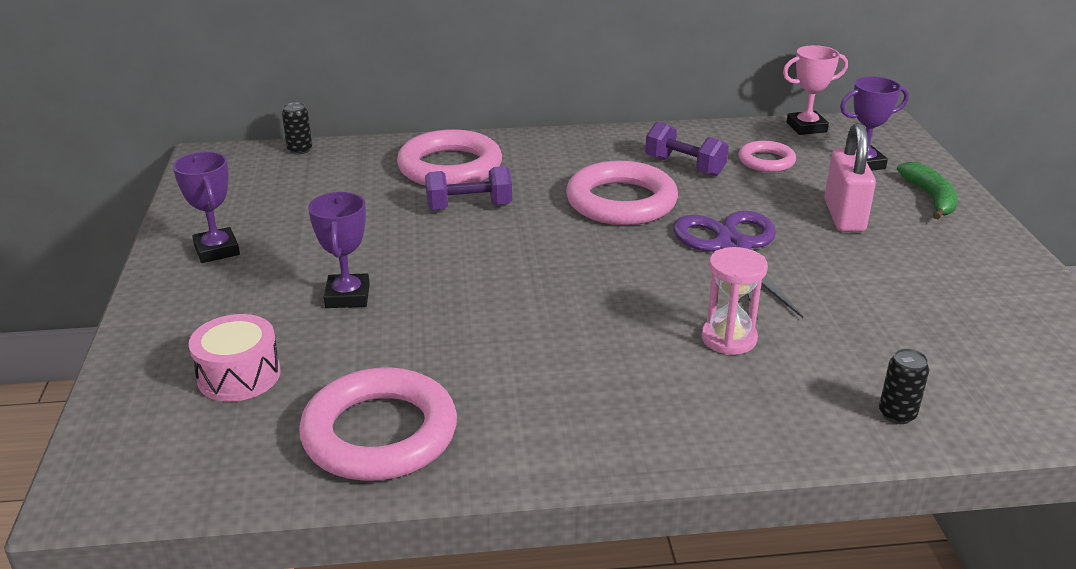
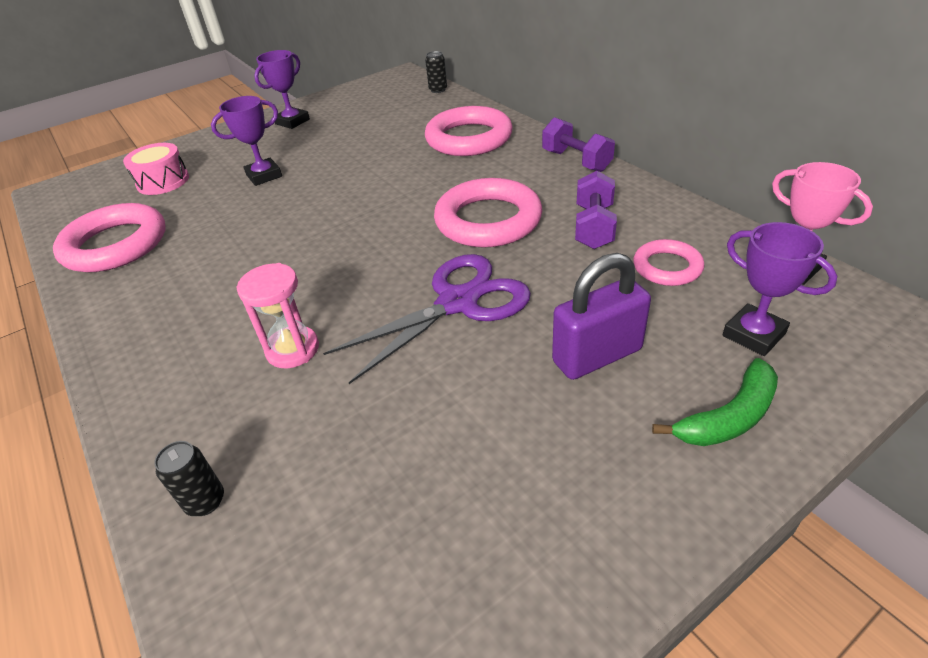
camera: 65 degrees right, 10 degrees up
(469, 207) = (416, 167): purple dumbbell -> purple dumbbell (576, 161)
(844, 216) = (597, 356): pink padlock -> purple padlock

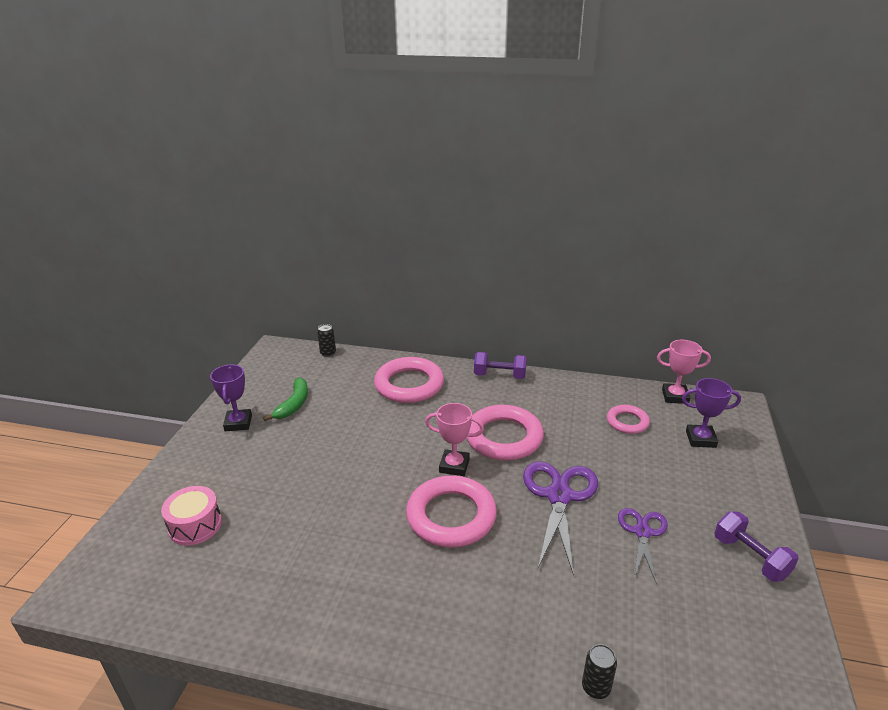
camera: 45 degrees left, 10 degrees down
(115, 245) = (246, 596): pink ring -> pink ring (451, 516)
(264, 176) = (290, 478): purple trophy -> none
(292, 349) = (510, 579): pink hourglass -> none
(400, 224) = (454, 466): none -> pink trophy
(494, 391) = (642, 532): none -> purple scissors
(594, 227) = (565, 415): purple dumbbell -> purple dumbbell (750, 557)
(597, 356) = (658, 486): purple padlock -> none
(728, 416) = (737, 483): green banana -> green banana (293, 404)

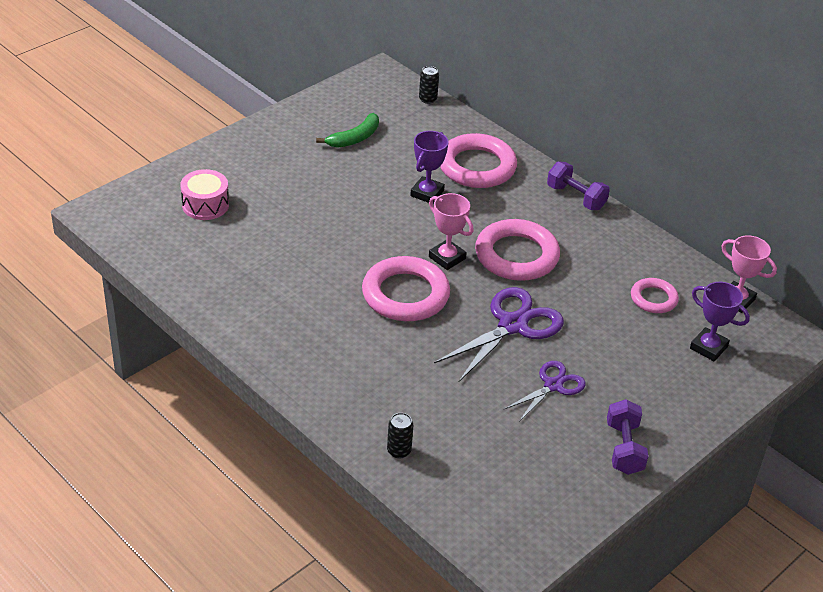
camera: 30 degrees right, 10 degrees up
(238, 423) = (295, 134): purple trophy -> purple trophy (427, 193)

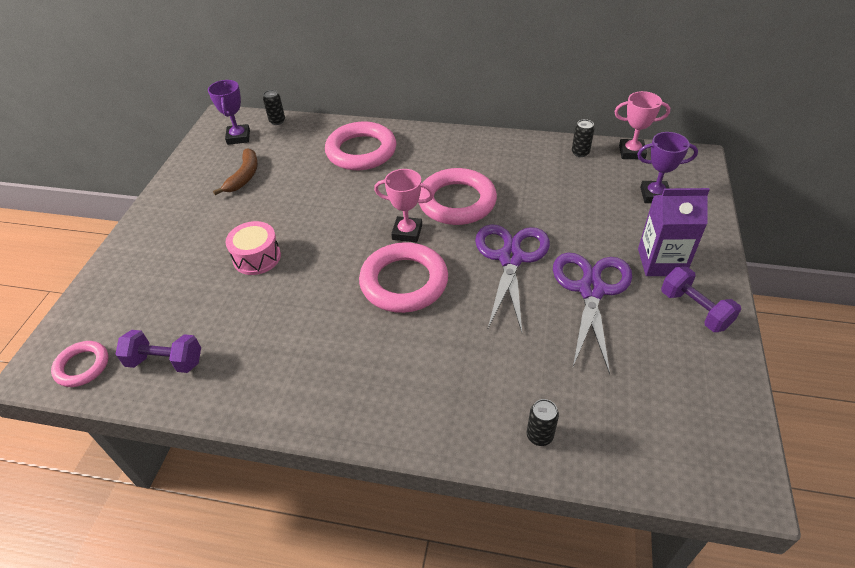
camera: 30 degrees left, 5 degrees up
(205, 205) = (152, 301): pink drum -> pink drum (257, 257)
(354, 138) = (244, 176): green banana -> brown banana
(427, 193) = (342, 190): purple trophy -> purple trophy (238, 137)
(553, 385) = (591, 290): purple scissors -> purple scissors, size x1.65
(576, 197) = (454, 138): purple dumbbell -> purple dumbbell (165, 361)
(642, 400) = (661, 262): none -> purple carton
(653, 299) = (582, 181): pink ring -> pink ring (82, 366)
(683, 274) = (580, 153): none -> black can

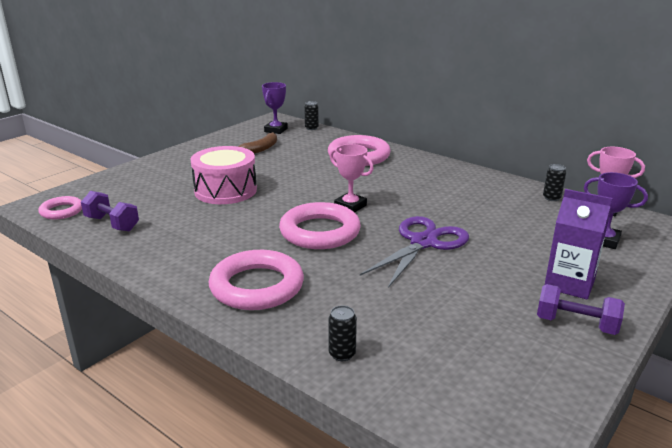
camera: 25 degrees right, 20 degrees down
(257, 257) = (225, 190): pink drum -> pink drum, size x1.55
(457, 201) = (409, 200): pink ring -> pink ring (257, 286)
(591, 290) = (480, 281): purple scissors -> none
(694, 310) = (576, 324): purple dumbbell -> purple dumbbell turned 60 degrees counterclockwise

